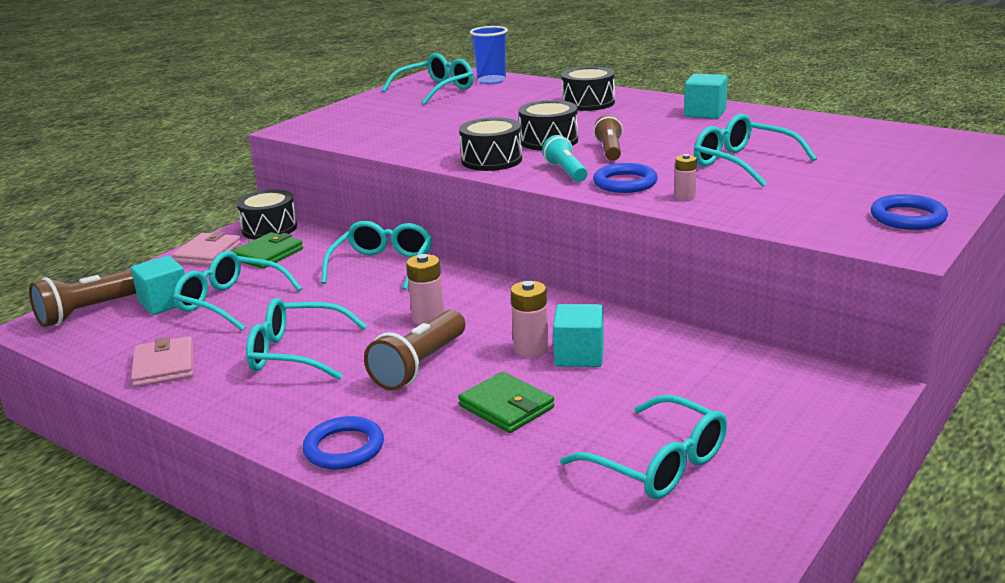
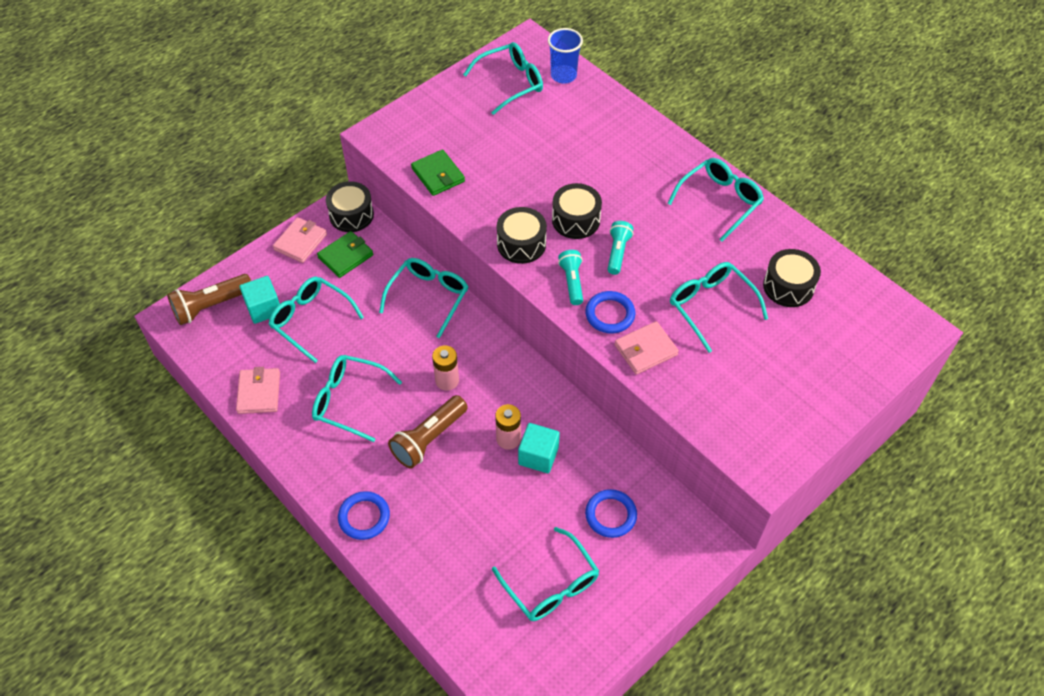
camera: 10 degrees right, 30 degrees up
(506, 407) = (474, 501): green wallet -> green wallet (438, 175)
(588, 103) = (631, 151): black drum -> black drum (788, 286)
(610, 150) = (617, 252): brown flashlight -> turquoise flashlight
(685, 196) = (645, 350): pink battery -> pink wallet
(705, 113) = (720, 201): turquoise cube -> turquoise glasses
(908, 217) = (789, 429): blue ring -> blue ring (610, 515)

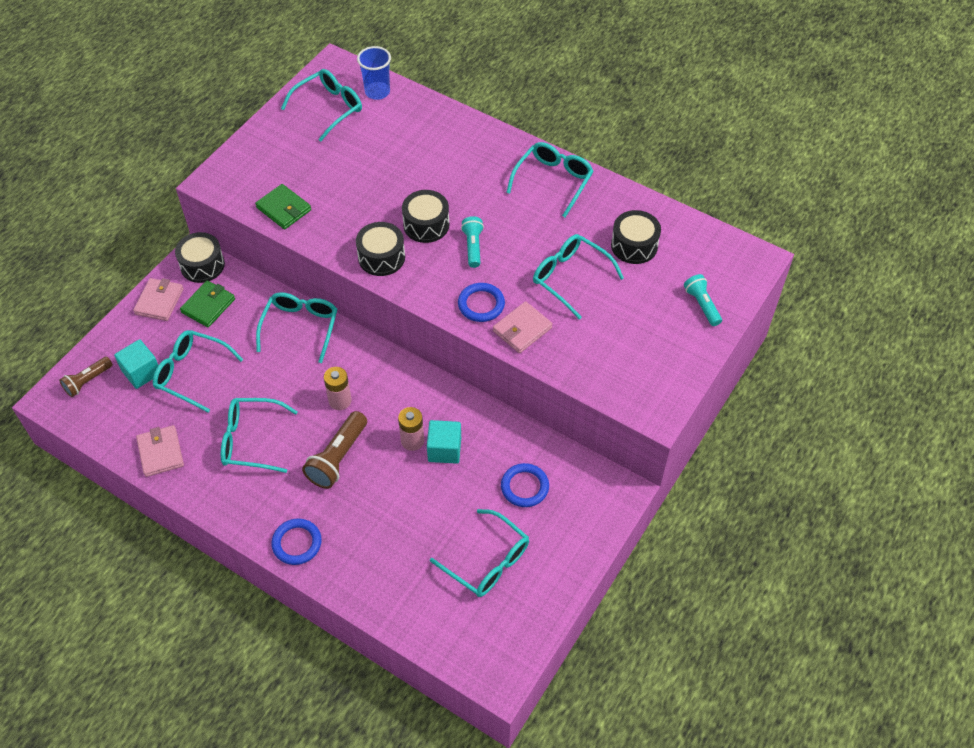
camera: 15 degrees left, 0 degrees up
(211, 306) = (87, 381): brown flashlight -> brown flashlight, size x0.64
(572, 282) = (438, 282): turquoise flashlight -> turquoise flashlight (702, 305)

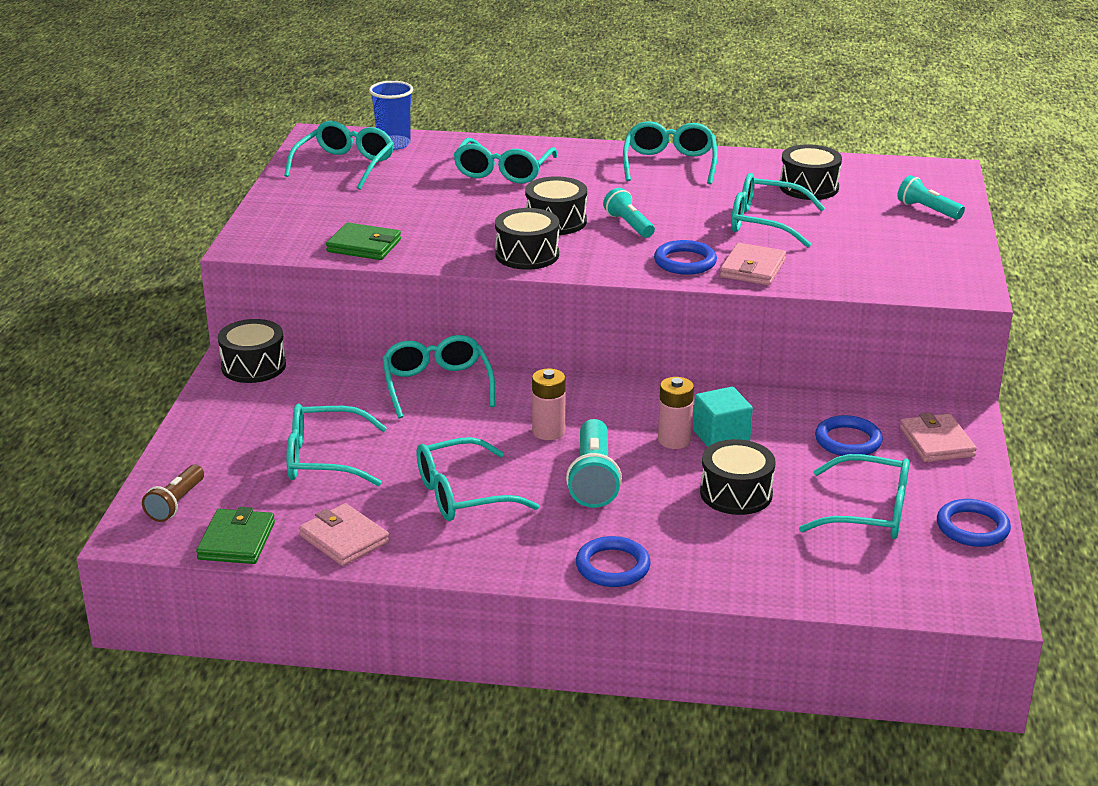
camera: 25 degrees left, 25 degrees down
(141, 372) = (250, 476): turquoise cube -> none
(159, 301) = (220, 409): pink wallet -> pink wallet (936, 442)
(208, 306) = (293, 397): green wallet -> green wallet (236, 541)
(337, 458) = (593, 479): brown flashlight -> turquoise flashlight
(416, 508) = (736, 493): none -> black drum
(430, 151) = (503, 172): none -> turquoise glasses
(544, 604) = (972, 527): none -> blue ring

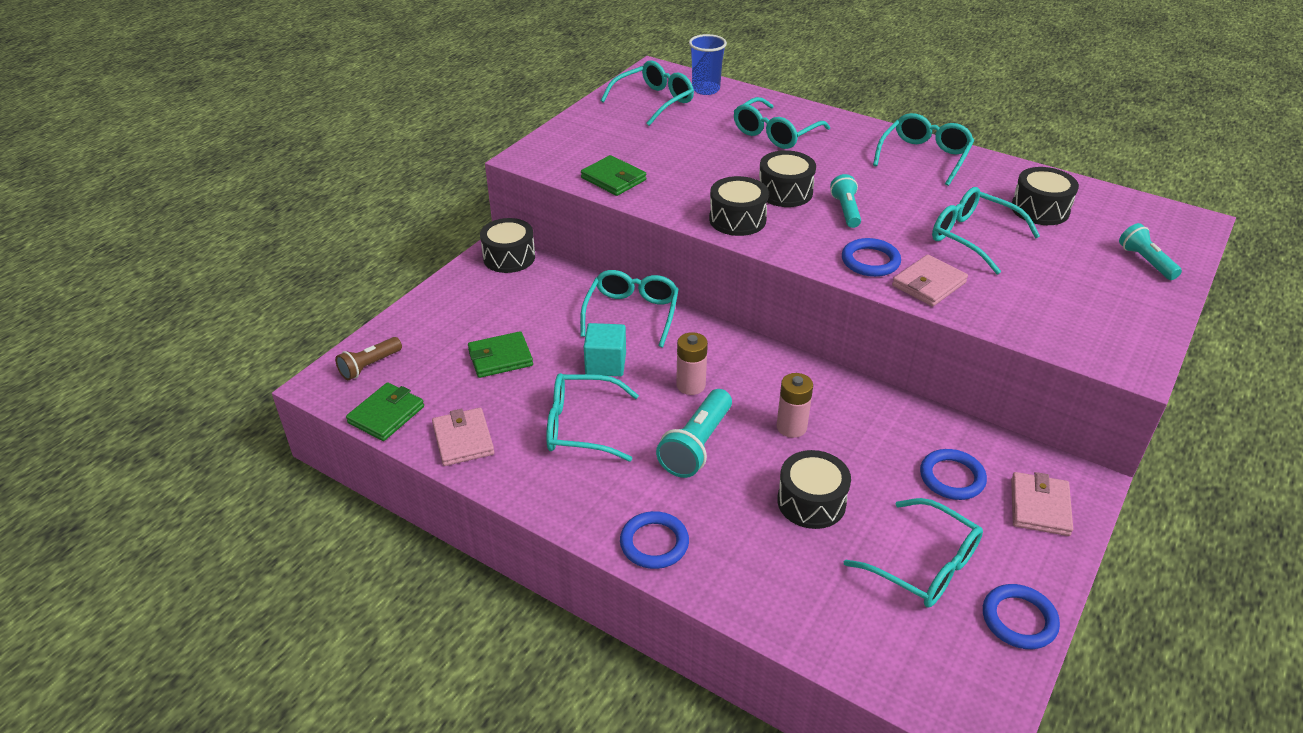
camera: 25 degrees right, 10 degrees up
(323, 459) = (500, 358): turquoise glasses -> green wallet
(721, 437) = (835, 436): turquoise cube -> turquoise cube (605, 364)

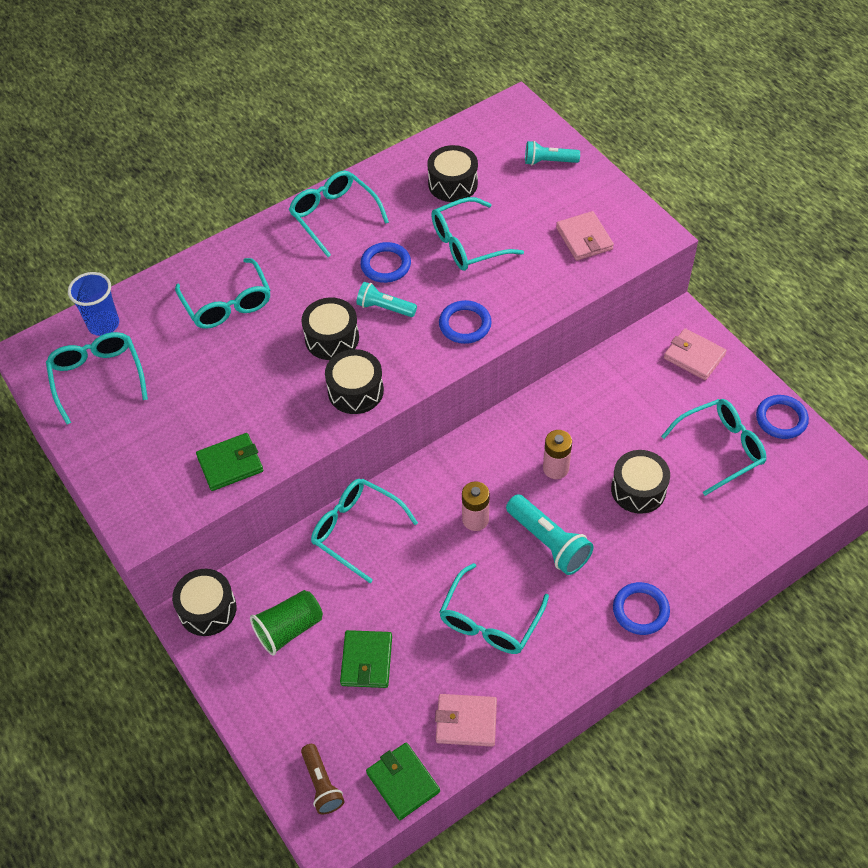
camera: 65 degrees left, 15 degrees up
(511, 304) = (289, 629): none -> green cup
(605, 364) = (417, 575): turquoise cube -> none
(928, 284) = (513, 302): pink wallet -> pink wallet (584, 238)
(952, 477) = (648, 392): blue ring -> blue ring (386, 265)

